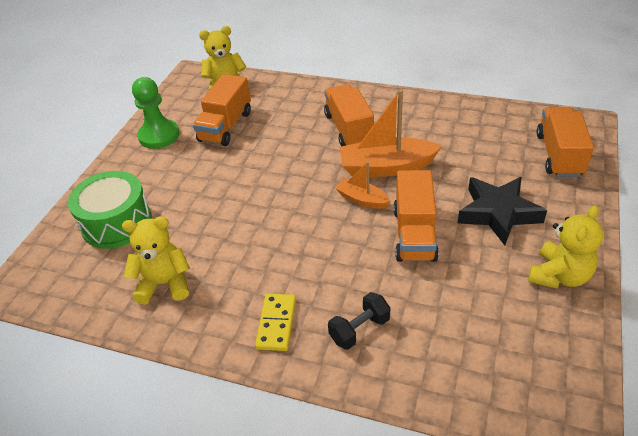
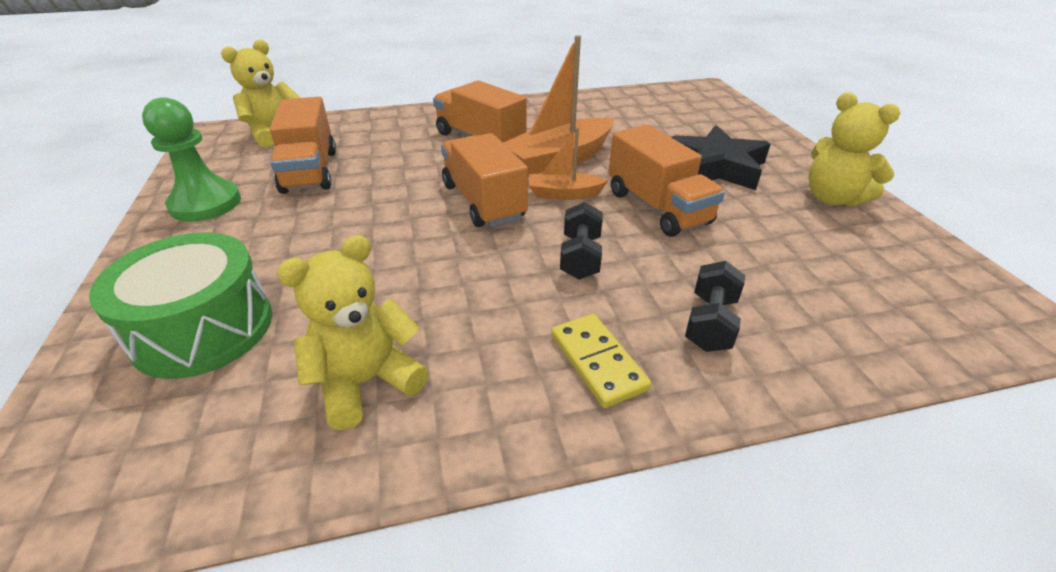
camera: 35 degrees left, 5 degrees down
(327, 253) = (580, 257): none -> black dumbbell
(559, 155) = (711, 113): orange truck -> orange truck (483, 202)
(559, 276) = (832, 198): yellow teddy bear -> yellow teddy bear turned 135 degrees clockwise

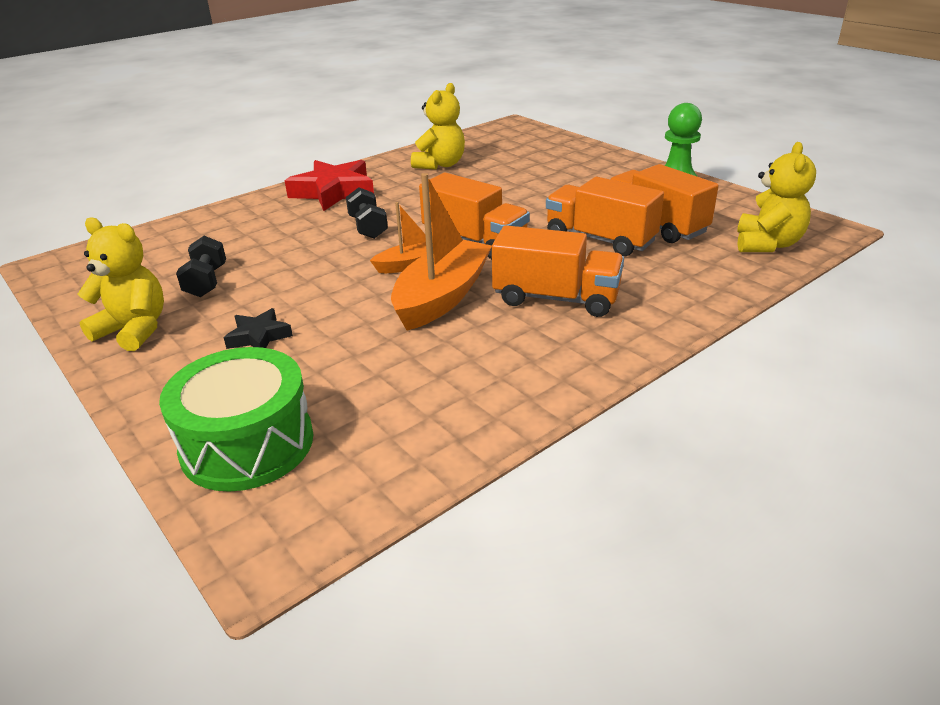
camera: 155 degrees right, 5 degrees down
(203, 328) = (543, 158): green drum -> green drum (247, 444)
(597, 362) = (334, 192): yellow domino -> red star
(657, 207) = (319, 275): orange truck -> orange truck (600, 239)
(710, 323) = (272, 218): black dumbbell -> black dumbbell (206, 282)
(716, 167) = (259, 336): black star -> black star, size x0.52

